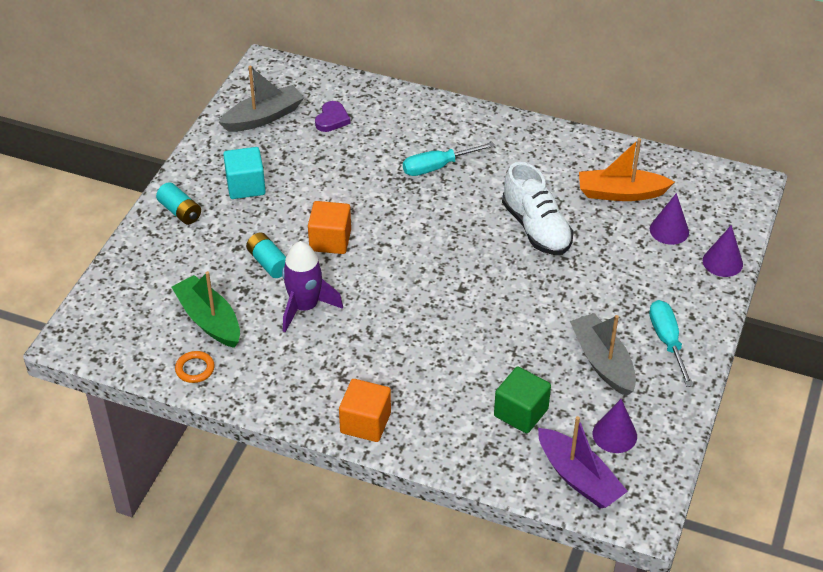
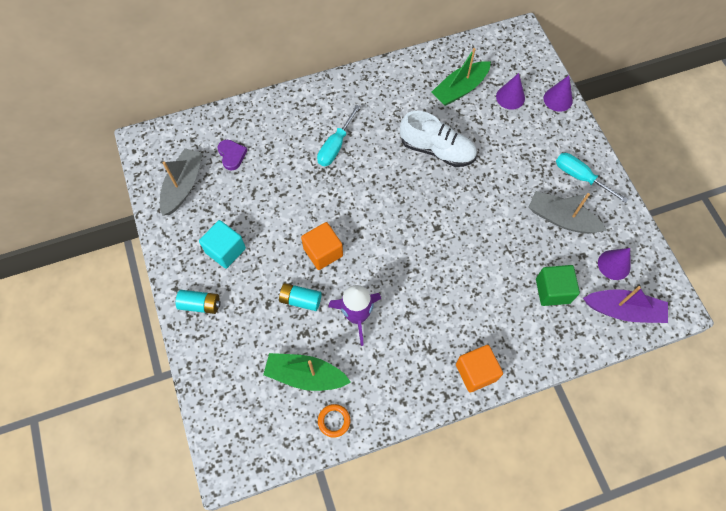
camera: 40 degrees left, 20 degrees up
(620, 193) = (460, 89): orange boat -> green boat

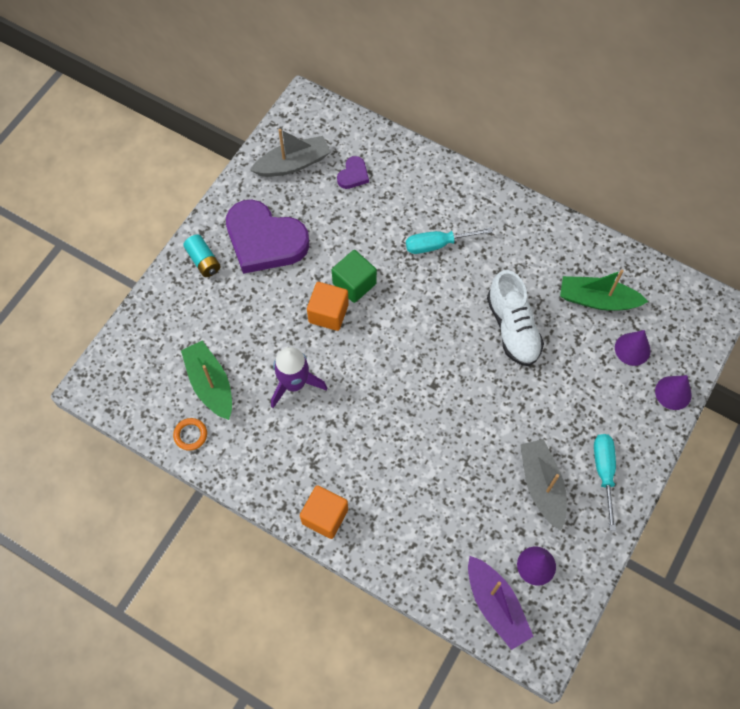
camera: 50 degrees right, 0 degrees up
(225, 250) = (265, 240): turquoise cube -> purple heart
(300, 300) = (271, 330): turquoise battery -> none
(552, 291) = (460, 528): green cube -> green cube (354, 283)

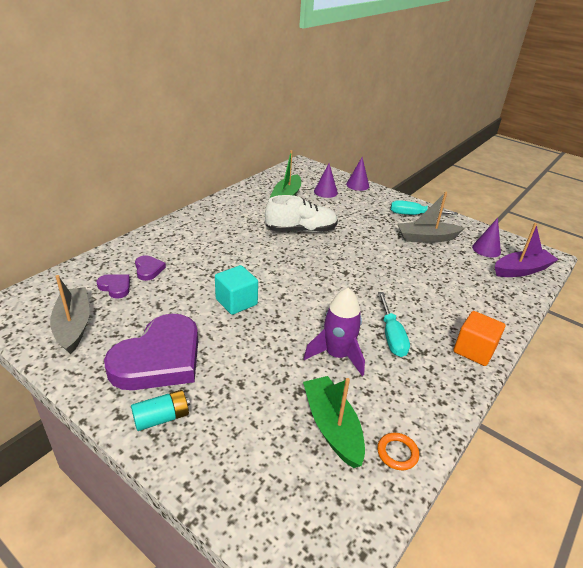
camera: 85 degrees left, 30 degrees down
(210, 384) = (332, 427): green boat -> green boat turned 90 degrees clockwise
(328, 313) = (263, 322): orange cube -> none
(354, 283) = (236, 302): green cube -> turquoise cube
(388, 193) = (148, 269): none -> purple heart
(438, 244) = (214, 252): turquoise screwdriver -> turquoise screwdriver (391, 335)

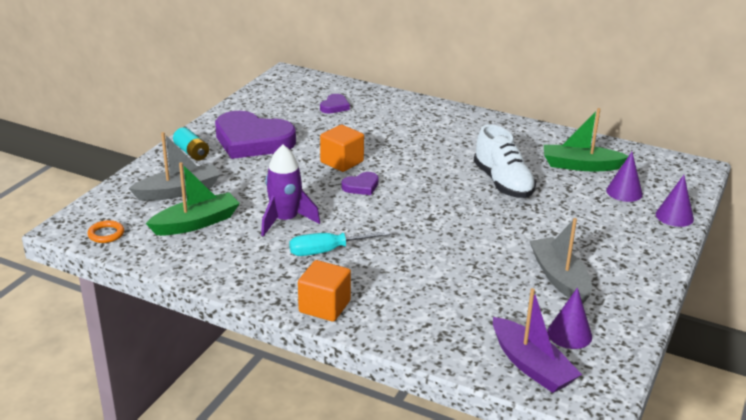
camera: 80 degrees right, 5 degrees down
(73, 326) = (278, 102): grey boat -> grey boat (178, 191)
(148, 269) = (369, 114): purple heart -> purple heart (361, 186)
(236, 302) = (342, 162): turquoise cube -> orange cube
(397, 453) = (173, 255): orange ring -> orange ring (106, 234)
(414, 215) = (622, 268): turquoise screwdriver -> none

